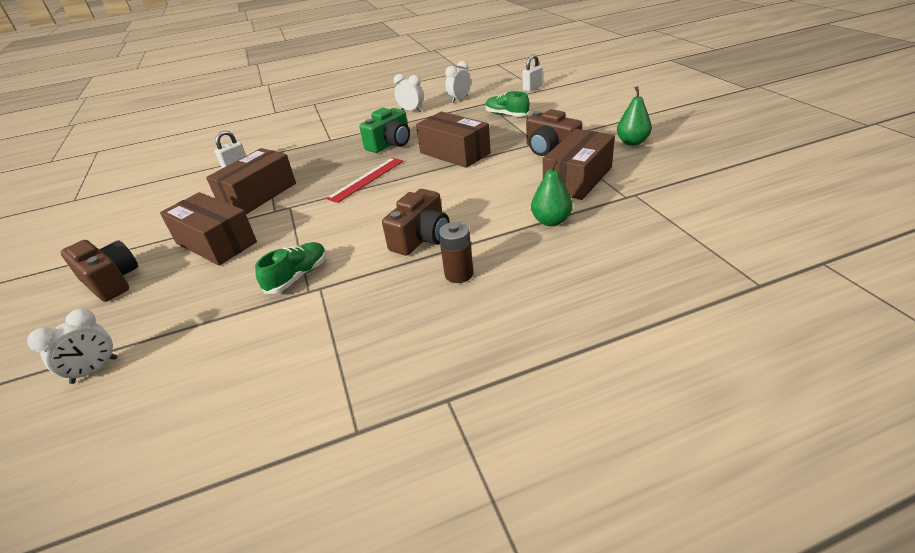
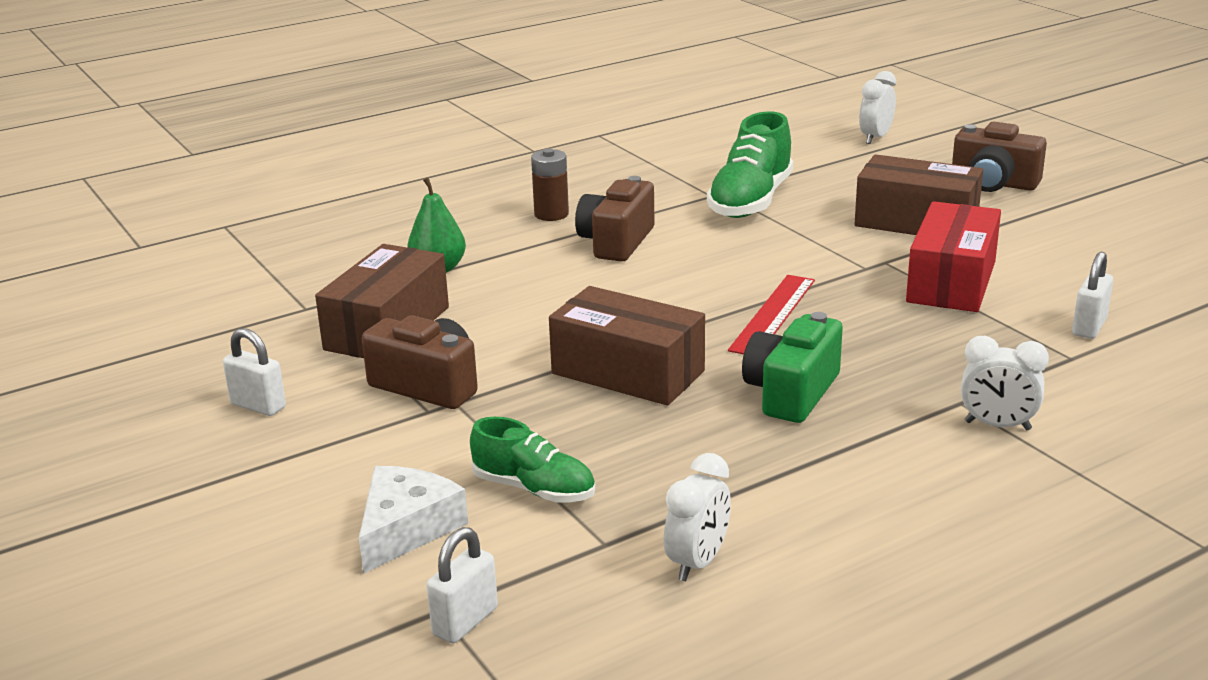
camera: 165 degrees right, 10 degrees down
(258, 195) = (951, 281): brown box -> red box
(297, 276) = (750, 201): green shoe -> green shoe, size x1.61
(411, 111) = (823, 508): white clock -> white clock (997, 426)
(553, 105) = (406, 528): none -> white cheese
(632, 142) = (258, 406): green pear -> white padlock

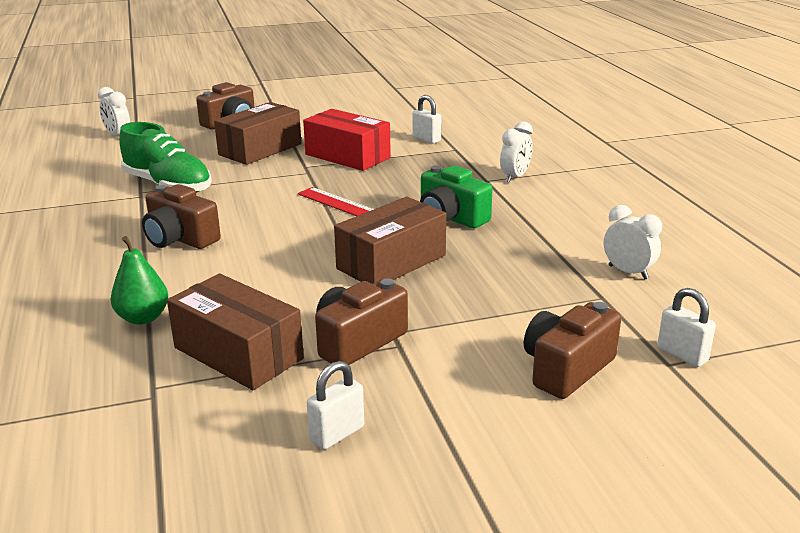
camera: 75 degrees left, 0 degrees up
(406, 528) = (566, 369): white cheese -> brown camera
(534, 489) = (531, 313): green shoe -> none
(551, 214) = (94, 257): brown battery -> none

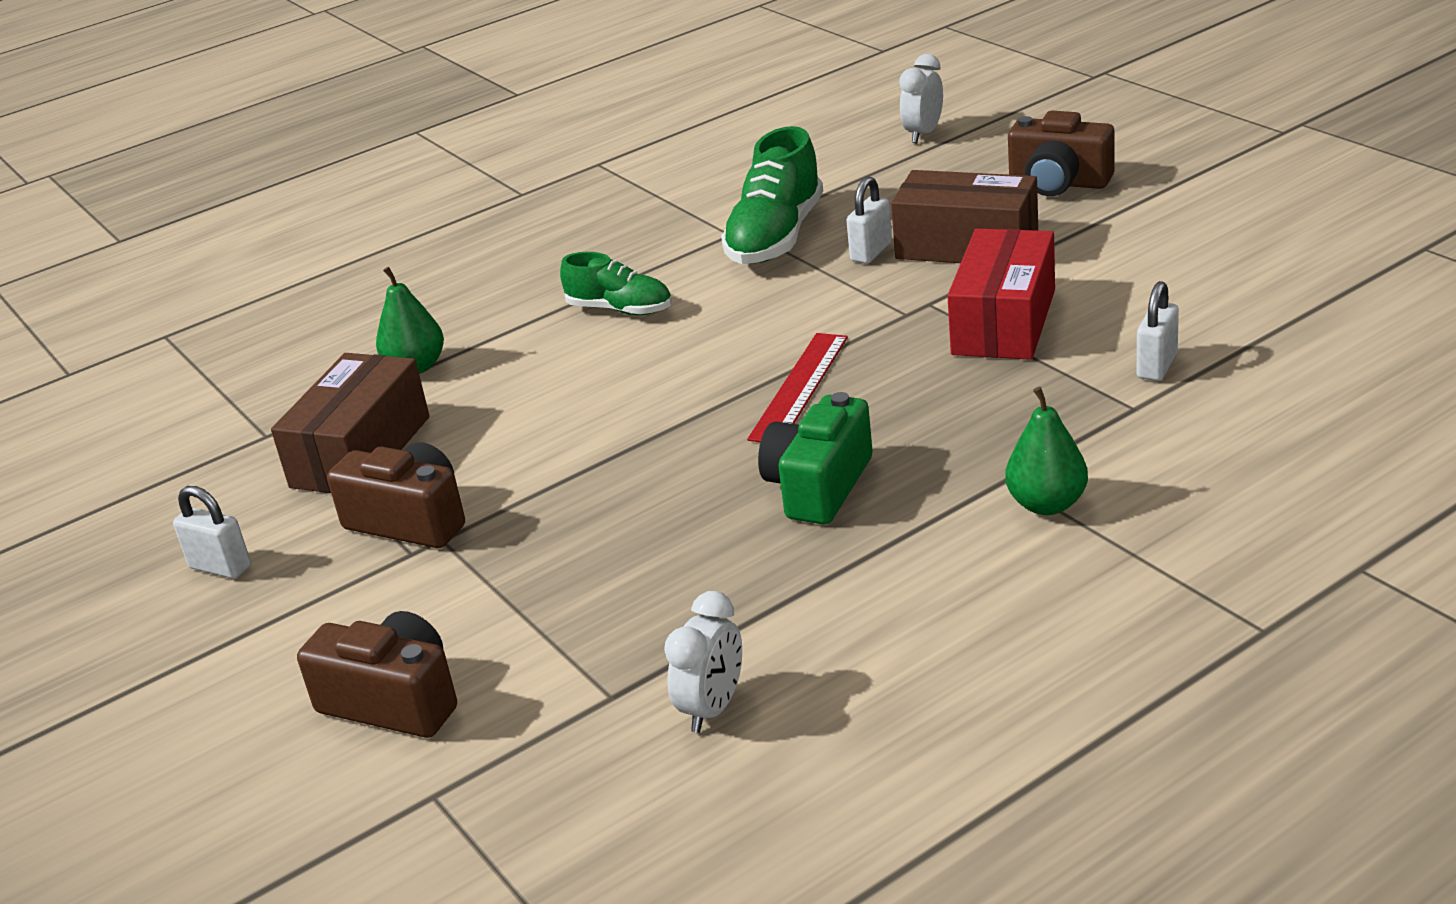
camera: 75 degrees right, 5 degrees up
(180, 239) = (620, 309): brown camera -> green shoe
(391, 262) = (635, 480): brown box -> none
(515, 177) = (1047, 504): white clock -> green pear
(682, 355) = (462, 806): white padlock -> white padlock (871, 252)

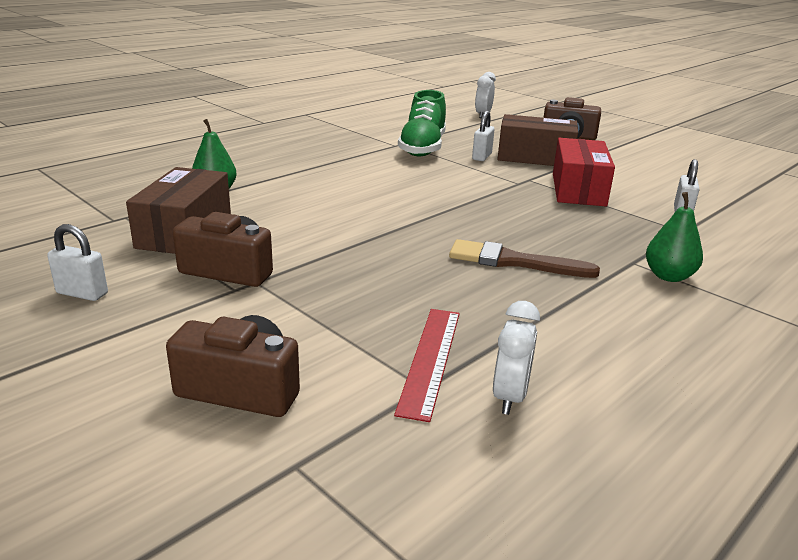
camera: 15 degrees left, 5 degrees down
(620, 309) = (342, 172): green shoe -> none
(799, 387) = (472, 212): red ruler -> red ruler (430, 359)
(818, 486) = (513, 261): green camera -> brown brush

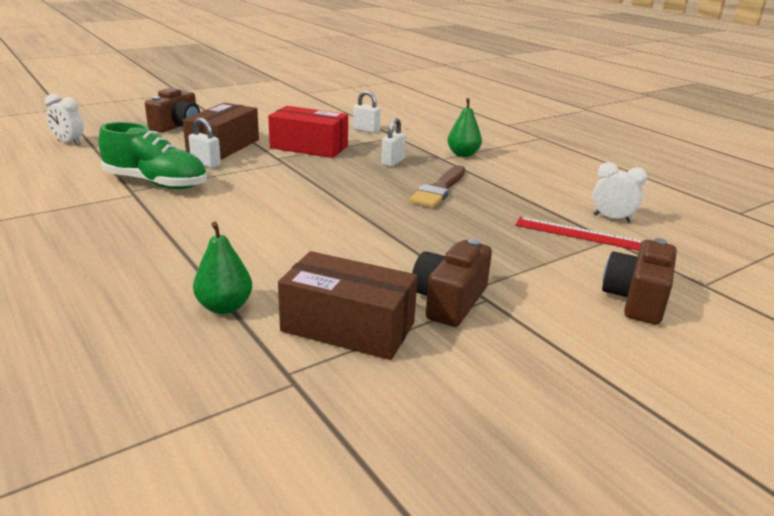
camera: 80 degrees left, 0 degrees up
(82, 293) = (502, 387): white padlock -> white padlock (392, 162)

